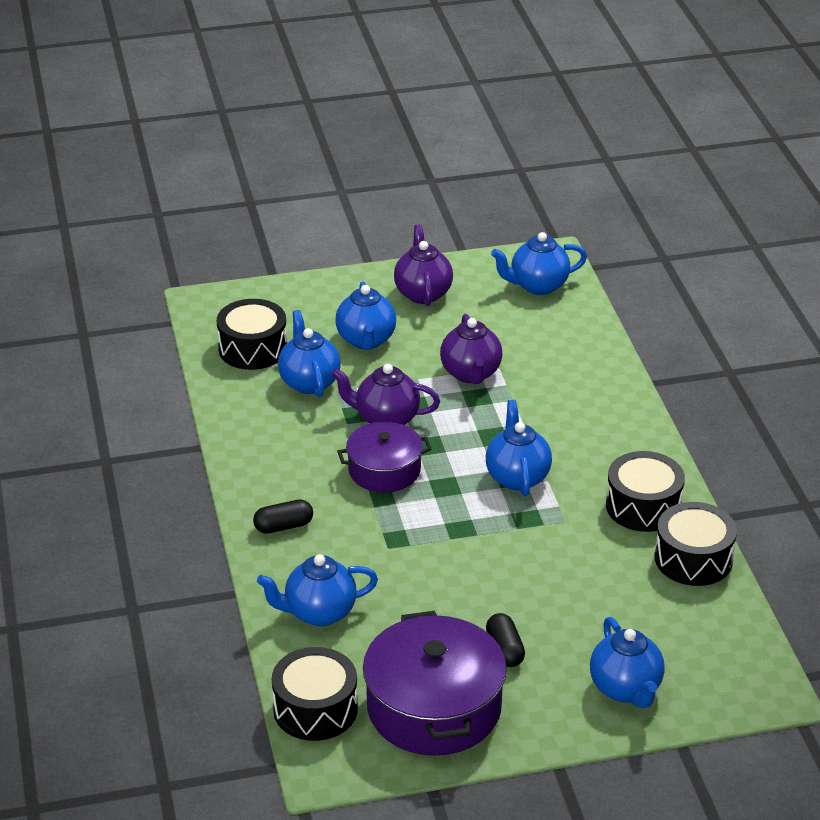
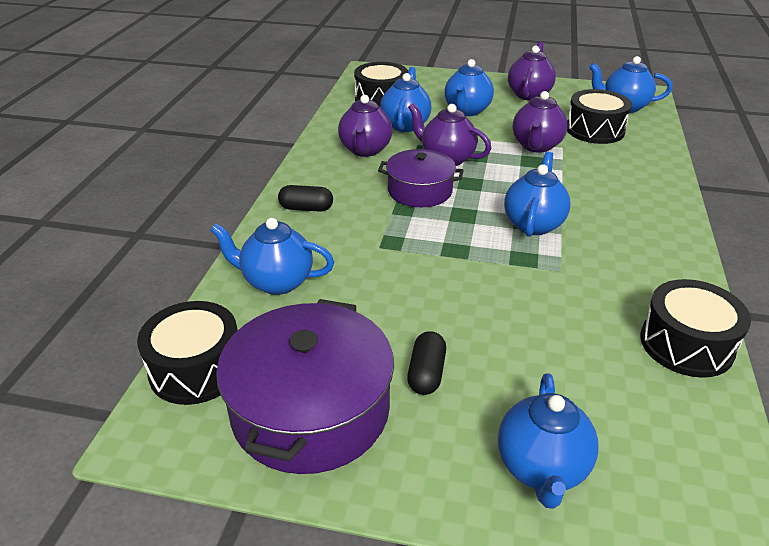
camera: 25 degrees right, 0 degrees up
(290, 432) = (365, 150): none -> purple teapot
(643, 506) = (648, 279): black drum -> black drum (595, 130)

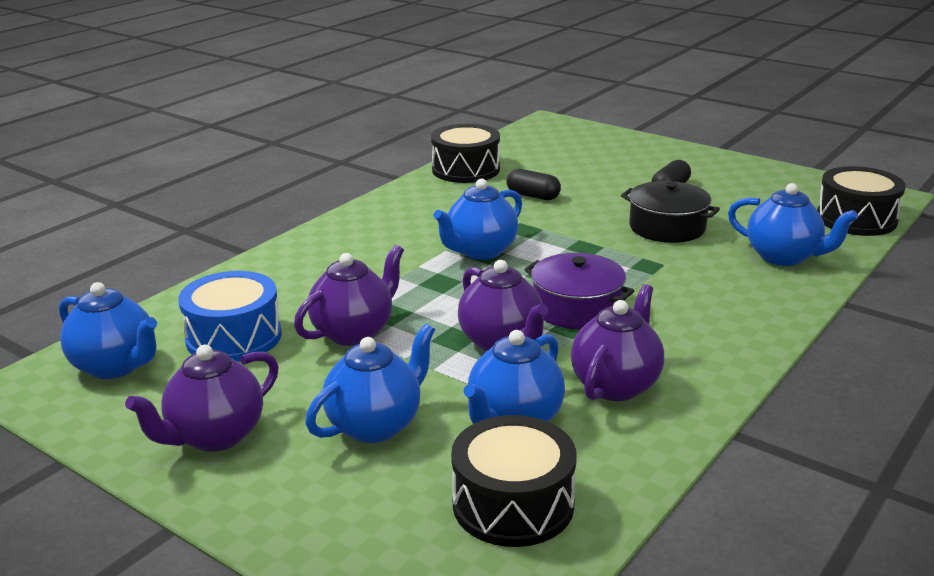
camera: 155 degrees left, 10 degrees down
(306, 208) = (737, 318): black capsule -> black capsule (533, 196)
(311, 410) = (763, 188): purple pot -> none
(397, 296) = (667, 227): none -> black pot
(541, 468) = (625, 151): blue teapot -> none
(595, 130) = (234, 337): black drum -> blue drum

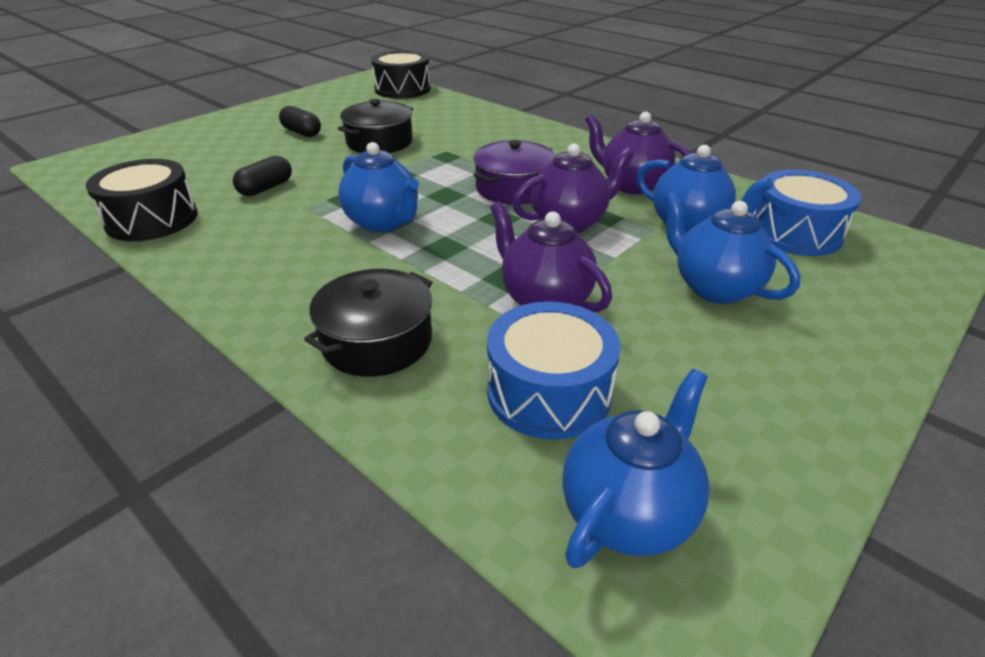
camera: 85 degrees left, 10 degrees up
(215, 436) = (766, 390): purple teapot -> none
(301, 270) = (377, 341): none -> black pot
(513, 504) = (795, 232): black drum -> blue drum
(784, 257) = (451, 115): blue teapot -> none

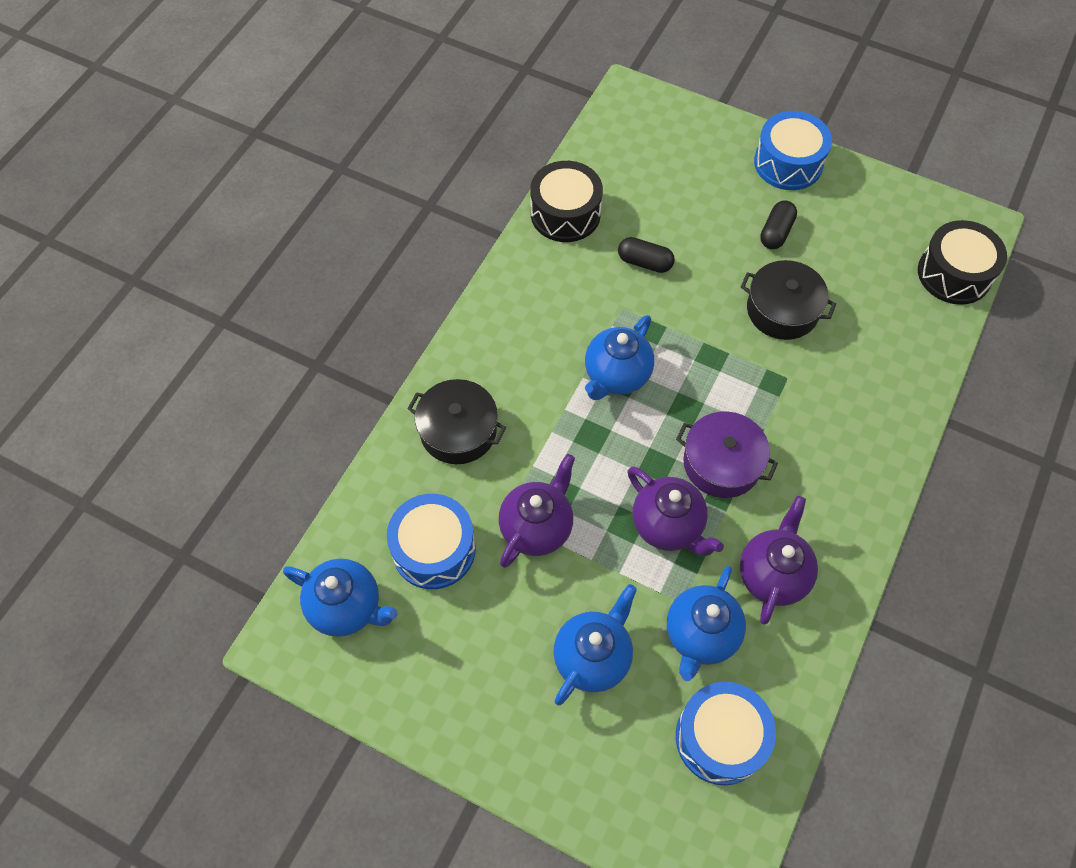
camera: 75 degrees right, 25 degrees up
(241, 118) = (788, 163): none -> blue drum

